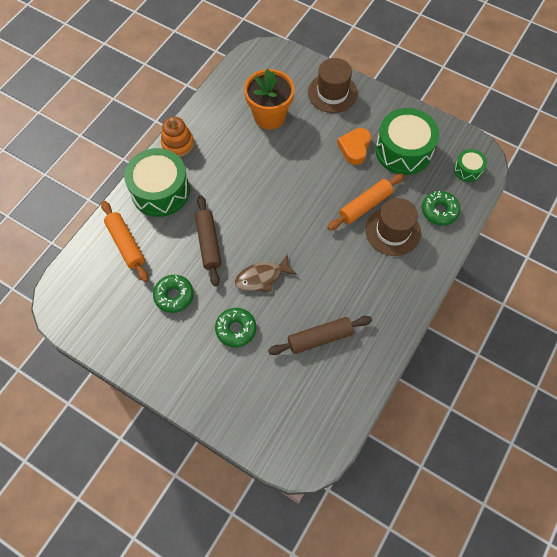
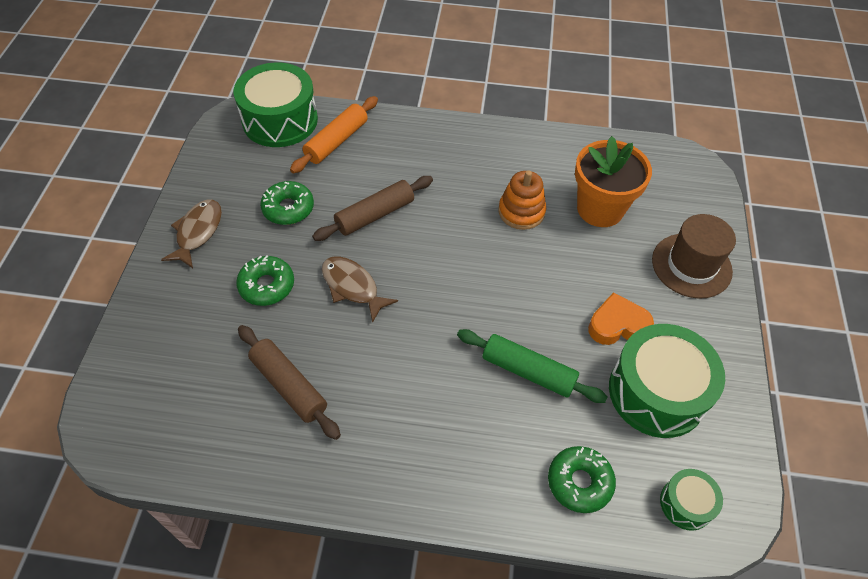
camera: 65 degrees right, 10 degrees down
(160, 191) = (422, 144): green drum -> green drum (280, 120)
(165, 363) = (197, 232): none -> brown fish
(178, 144) = (497, 136): orange stacking toy -> orange stacking toy (521, 212)
(365, 205) = (528, 371): orange rolling pin -> green rolling pin
(393, 231) = (505, 424): brown hat -> none

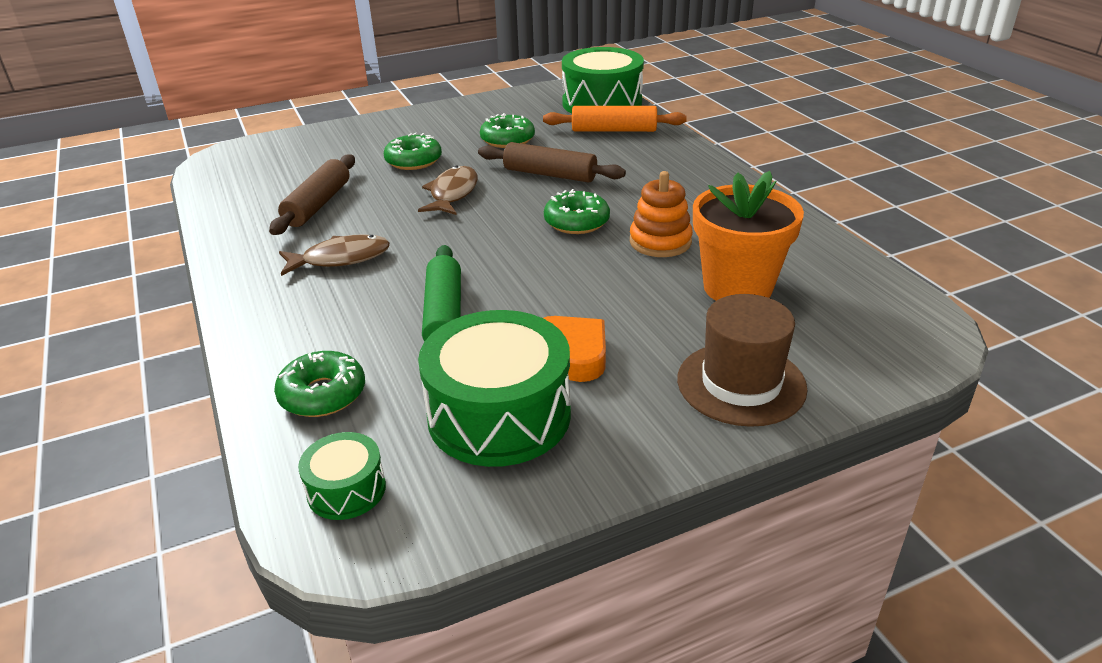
camera: 60 degrees right, 20 degrees down
(197, 232) = (438, 119): brown fish -> brown fish (341, 258)
(460, 238) = (576, 222): none -> green donut

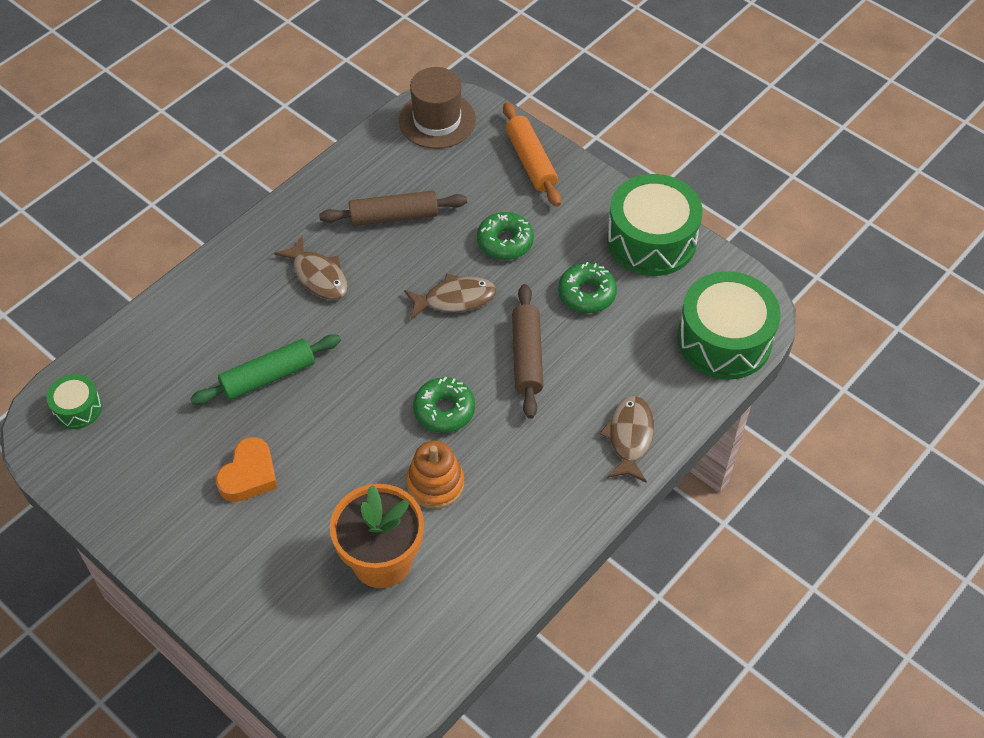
camera: 65 degrees right, 20 degrees up
(322, 394) = (156, 351): green donut -> none
(499, 415) = (168, 457): green drum -> green drum (651, 240)
(614, 130) = (656, 374): orange rolling pin -> orange rolling pin (531, 161)
(668, 150) = (629, 437): none -> brown fish
(741, 383) = (250, 592): brown hat -> brown hat (437, 120)

